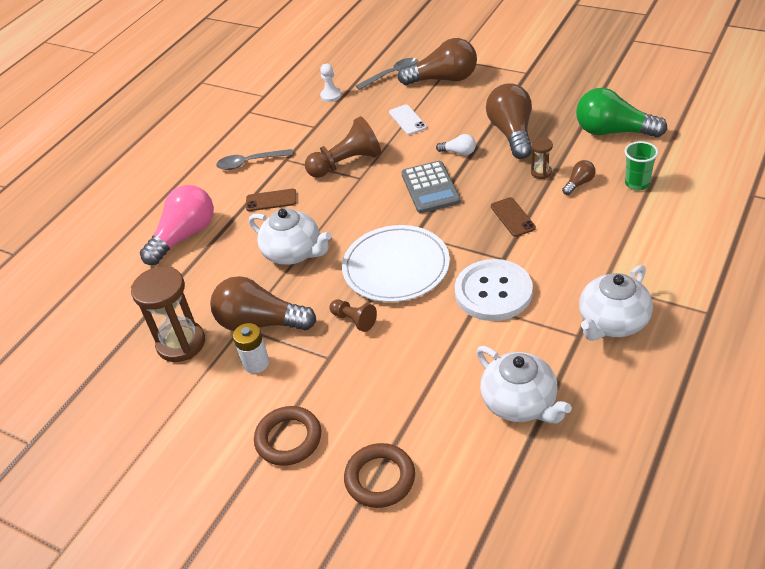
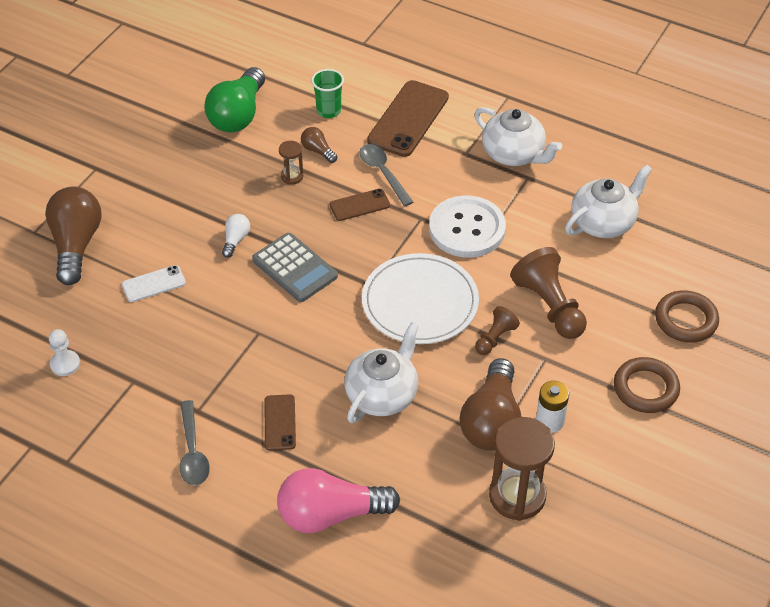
camera: 95 degrees left, 5 degrees up
(184, 236) = (330, 514): pink light bulb -> pink light bulb turned 45 degrees counterclockwise
(346, 163) = (225, 346): brown pawn -> brown pawn (549, 306)
(392, 74) = (42, 296): grey spoon -> grey spoon (383, 173)
(430, 188) = (294, 268): grey calculator -> grey calculator turned 60 degrees clockwise
(512, 133) = (214, 192): brown light bulb -> none
(643, 238) = (408, 119): none -> brown phone

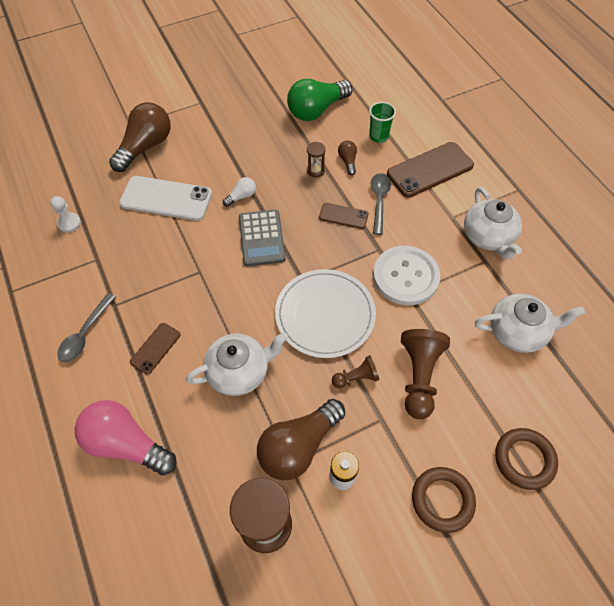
camera: 35 degrees right, 10 degrees up
(153, 284) = (166, 198): white phone -> white phone, size x1.87

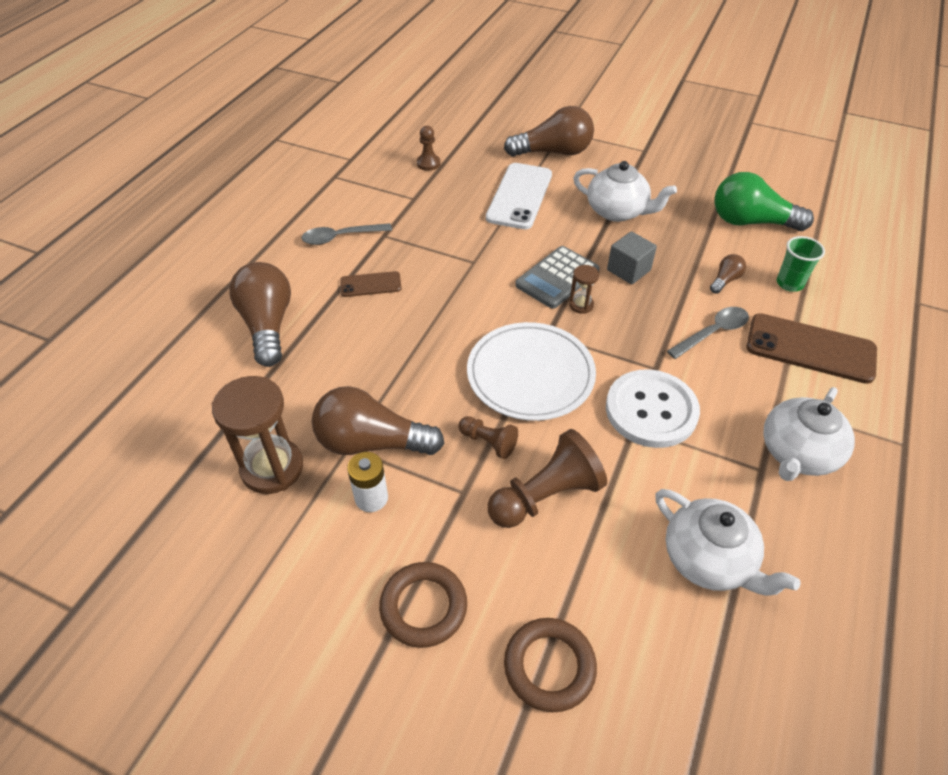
camera: 50 degrees right, 10 degrees down
(69, 223) = (428, 163): white pawn -> brown pawn
(126, 444) = (267, 325): pink light bulb -> brown light bulb
(166, 198) = (519, 196): white phone -> white phone turned 45 degrees clockwise
(239, 372) = (404, 352): white teapot -> white teapot (617, 211)
(241, 196) = (583, 237): white light bulb -> none
(293, 198) = (628, 270): none -> grey cube
(315, 171) = (680, 265): brown hourglass -> brown hourglass (581, 305)
(343, 216) = (658, 317): brown phone -> none

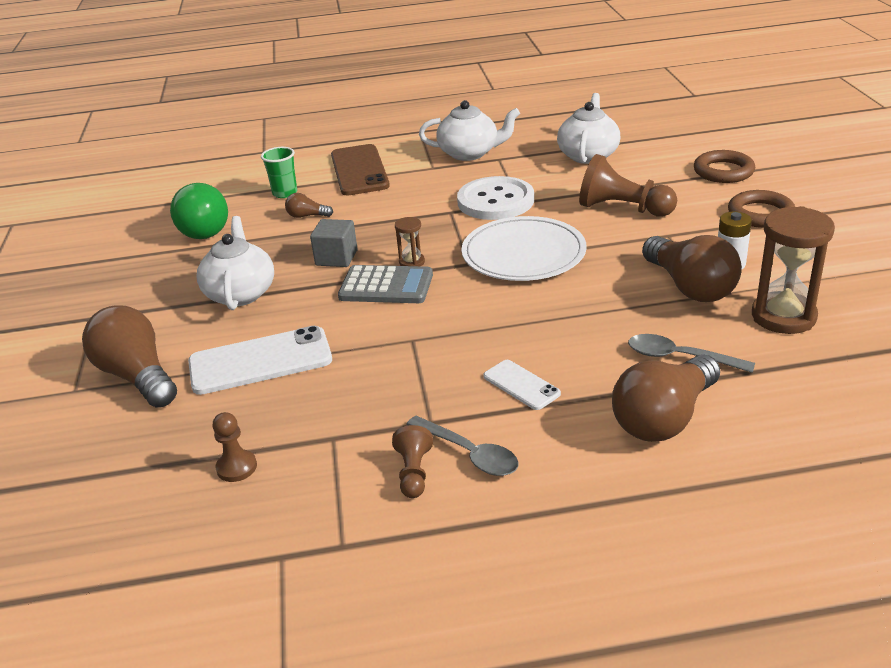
camera: 120 degrees left, 15 degrees down
(371, 284) = (521, 385): brown phone -> white phone
(488, 442) = (613, 243): brown pawn -> brown pawn (414, 473)
(712, 332) = (382, 204): grey spoon -> grey spoon (680, 357)

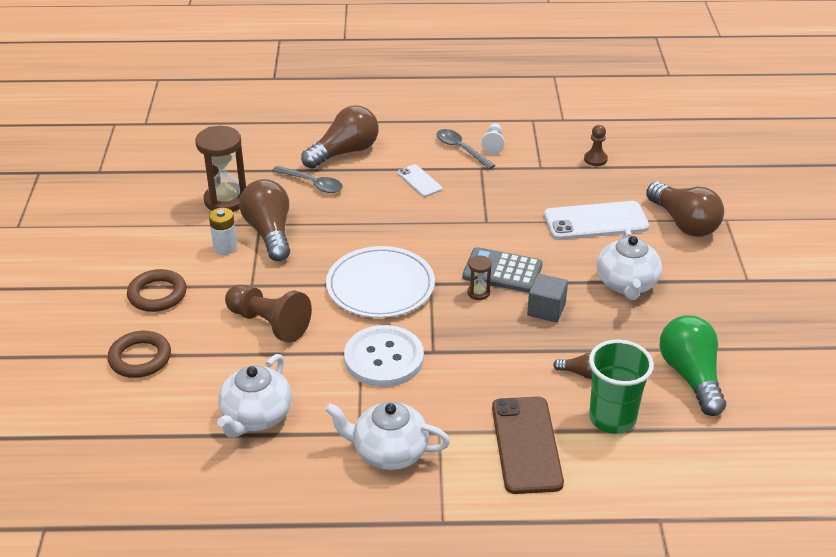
camera: 175 degrees left, 5 degrees up
(285, 193) = (612, 418): green cup -> green cup, size x1.62
(414, 473) = (493, 144): brown pawn -> white pawn

